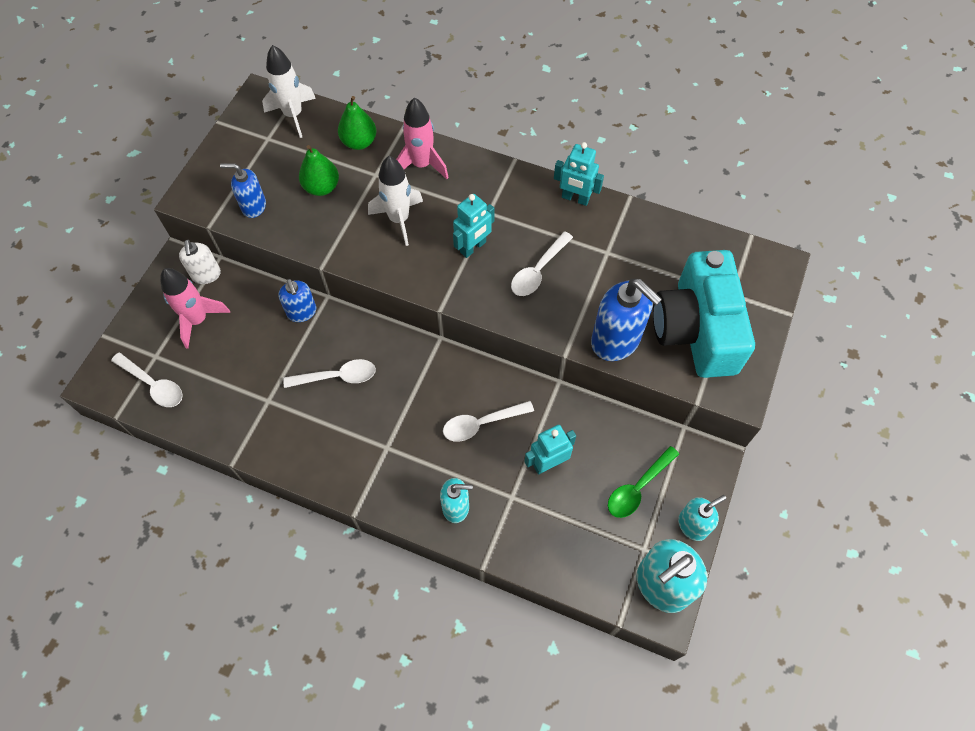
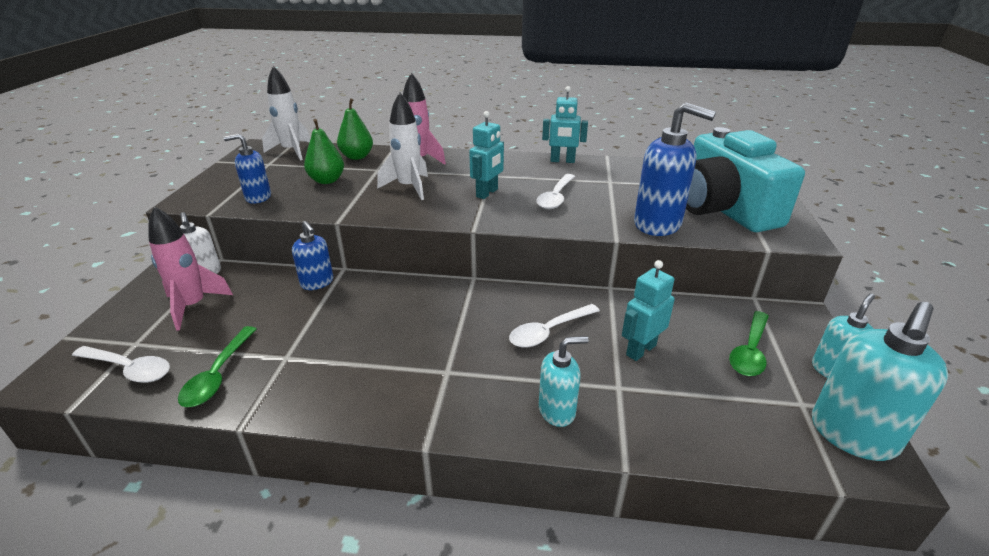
camera: 15 degrees left, 30 degrees down
(217, 407) = (218, 375): none -> green spoon
(337, 376) = (369, 323): white spoon -> none

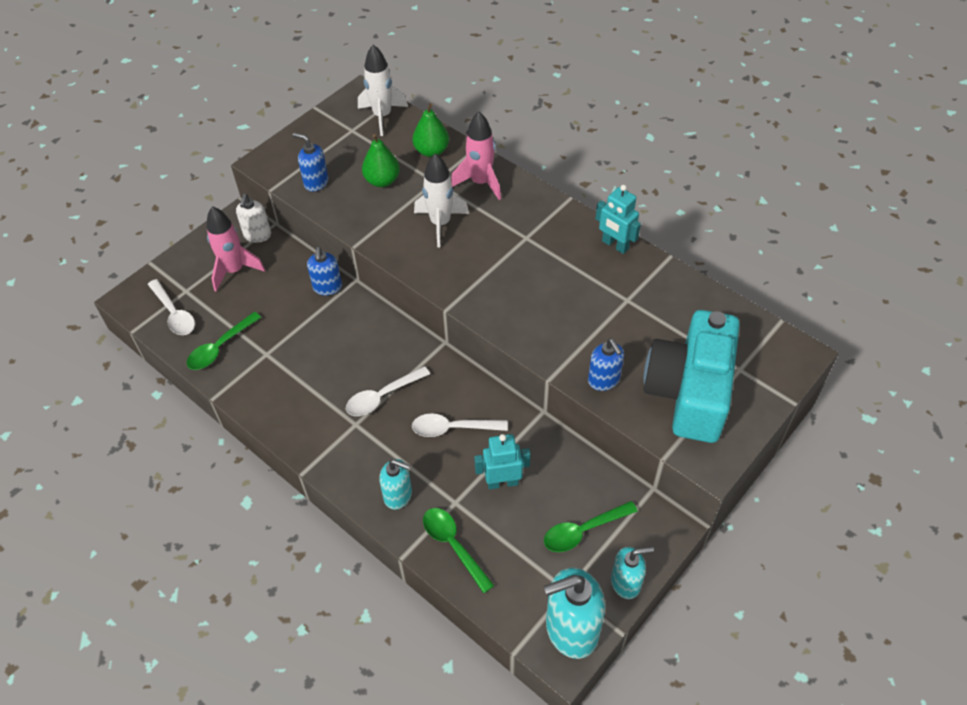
camera: 35 degrees right, 20 degrees up
(487, 193) = (499, 264): turquoise robot -> none
(556, 197) = (553, 299): white spoon -> white spoon (382, 397)
(658, 224) = (604, 380): blue soap dispenser -> blue soap dispenser, size x0.59
(661, 425) = (453, 545): none -> green spoon

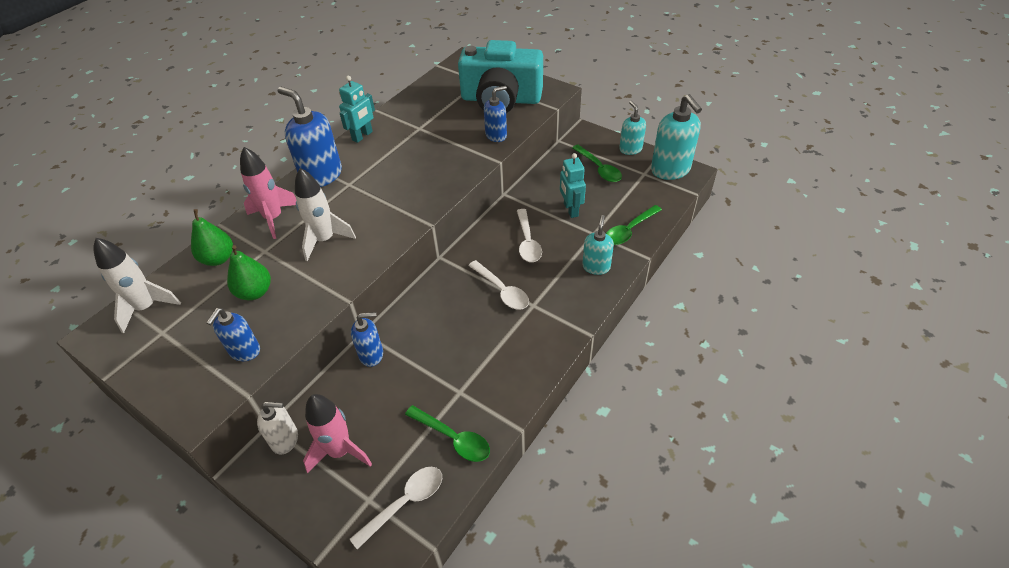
camera: 95 degrees left, 5 degrees down
(544, 213) = (321, 175): none -> blue soap dispenser

